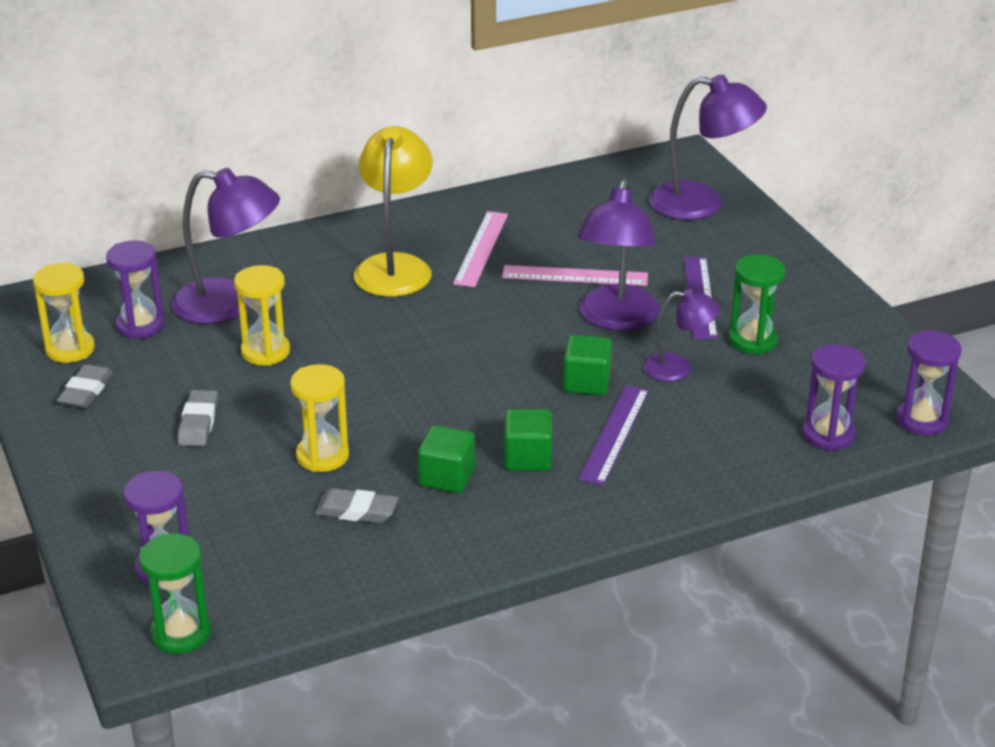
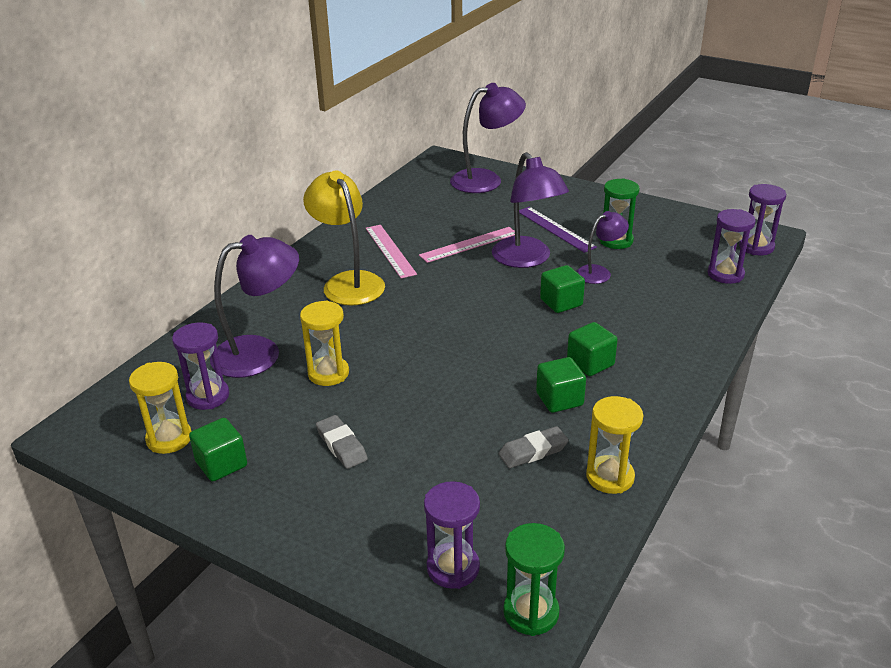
camera: 35 degrees left, 0 degrees up
(86, 391) = (221, 464): grey eraser -> green cube
(322, 456) = (461, 425): yellow hourglass -> yellow hourglass (610, 477)
(614, 434) = (618, 325): purple ruler -> none

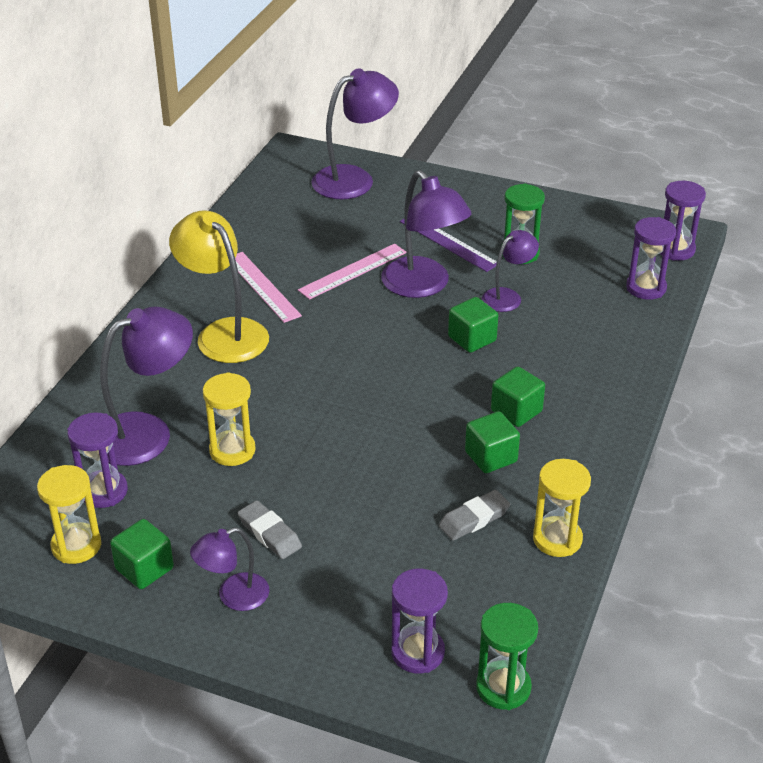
camera: 10 degrees left, 5 degrees up
(293, 496) = (233, 596): none -> purple lamp

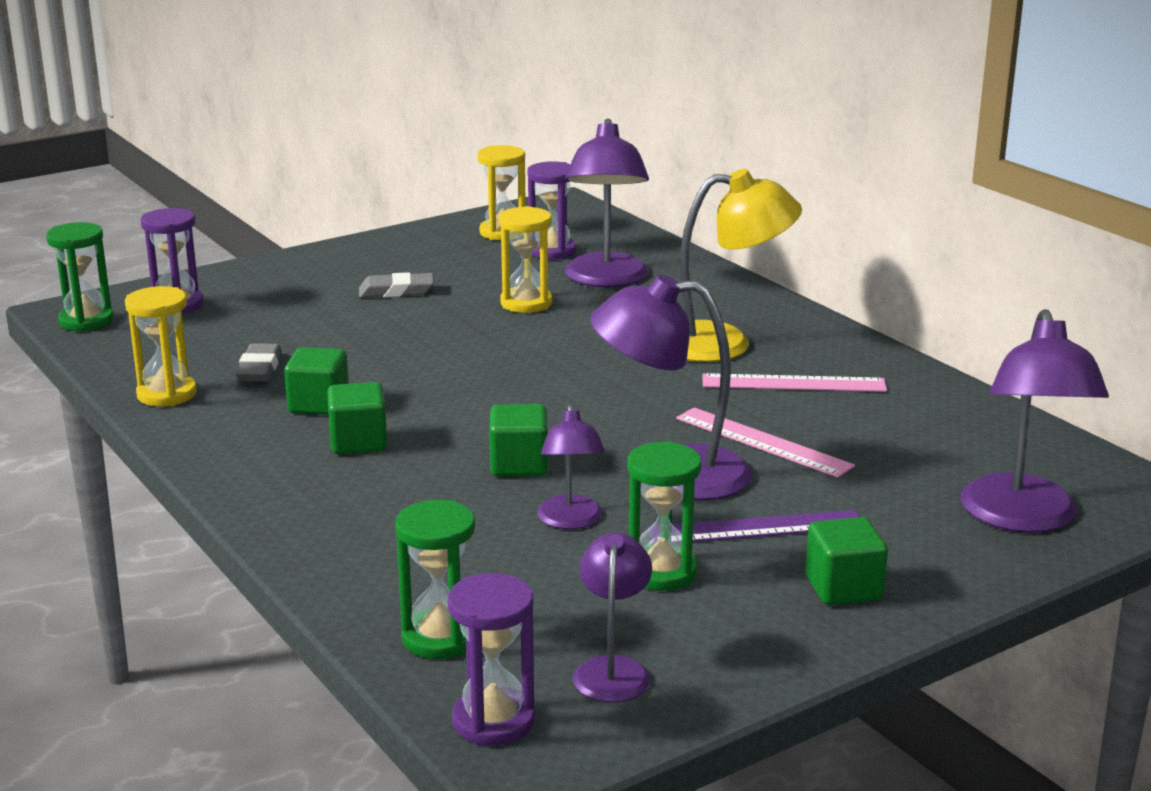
camera: 125 degrees right, 15 degrees down
(144, 569) = (437, 246): green cube -> green cube (843, 588)
(233, 596) = (354, 265): purple lamp -> purple lamp (613, 669)
(353, 271) = (763, 442): pink ruler -> pink ruler turned 45 degrees counterclockwise
(646, 288) = (440, 638): purple hourglass -> green hourglass

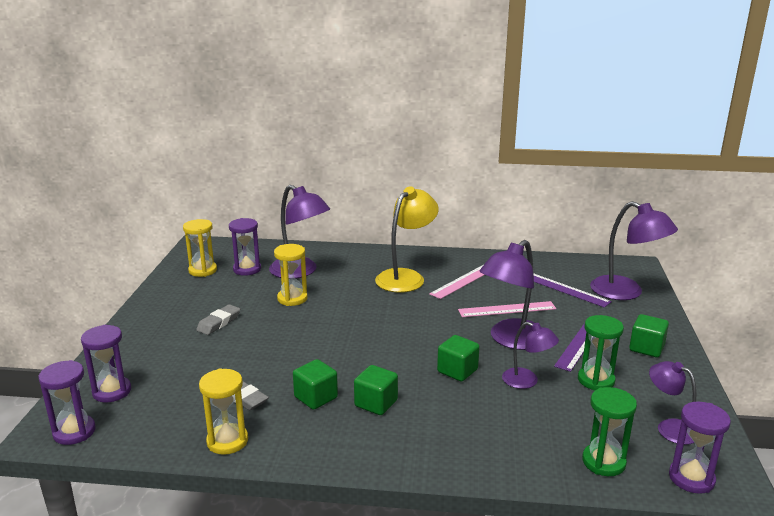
camera: 50 degrees left, 0 degrees up
(86, 321) = (74, 432): green hourglass -> purple hourglass
(925, 465) = (565, 289): none -> purple ruler

